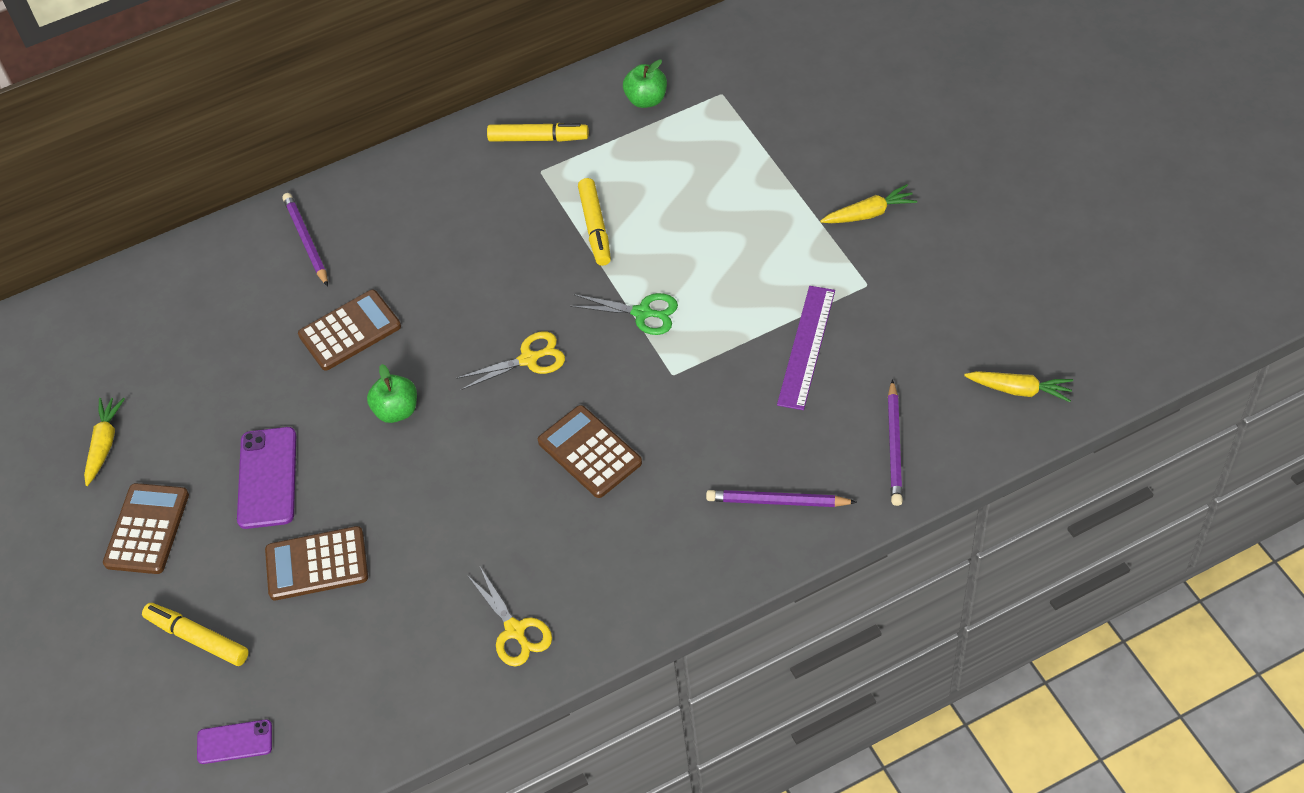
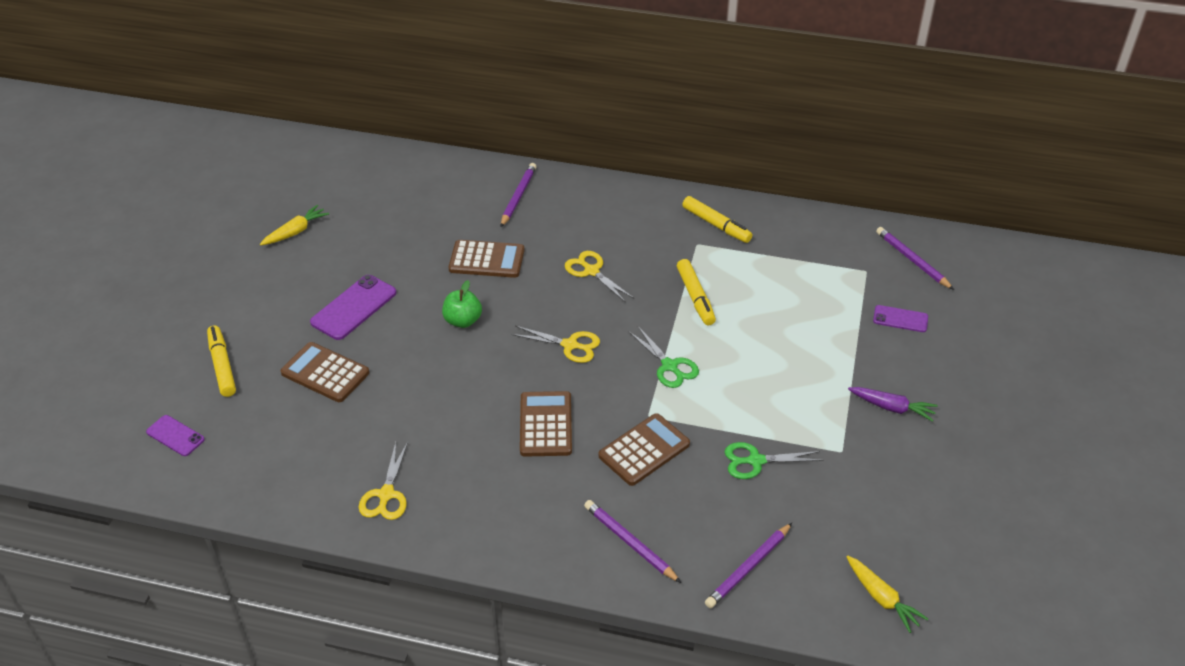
camera: 35 degrees right, 10 degrees down
(147, 529) = (265, 290): brown calculator -> brown calculator (644, 450)
(468, 269) = (591, 271): none -> yellow scissors
(595, 227) = (695, 297): yellow marker -> yellow marker turned 45 degrees counterclockwise
(646, 100) = (811, 244): green apple -> none
(751, 55) = (912, 260): none -> purple pencil
(796, 122) = (900, 319): none -> purple phone
(806, 347) = (755, 461): purple ruler -> green scissors
(869, 213) = (891, 407): yellow carrot -> purple carrot

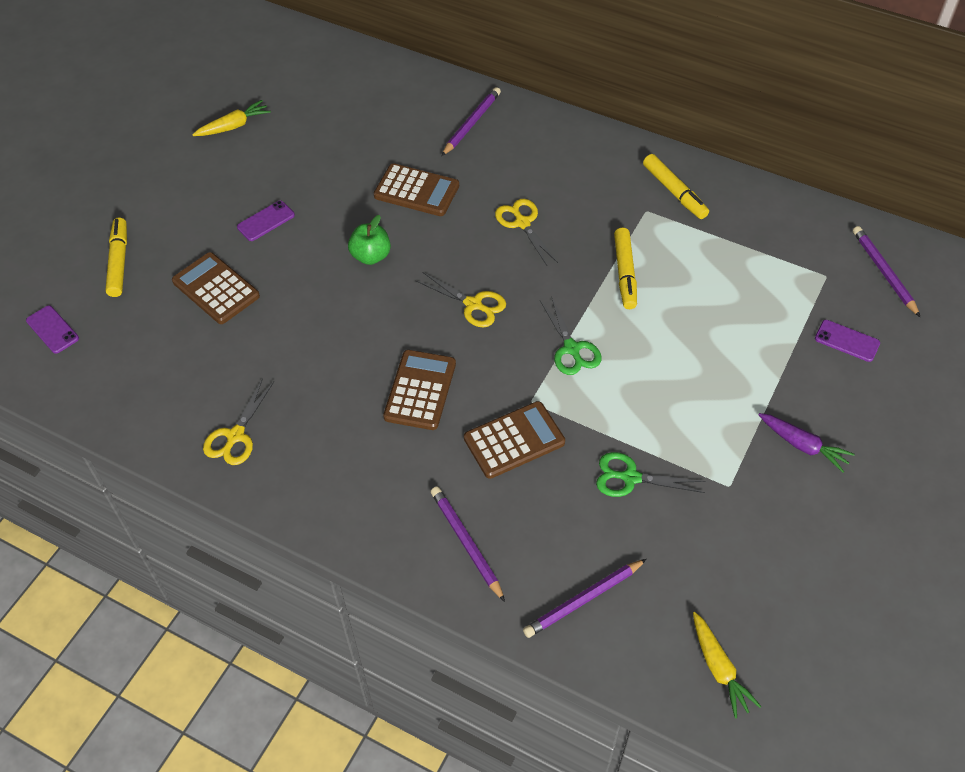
camera: 15 degrees right, 10 degrees up
(354, 307) = (266, 221): purple phone -> purple phone, size x0.60

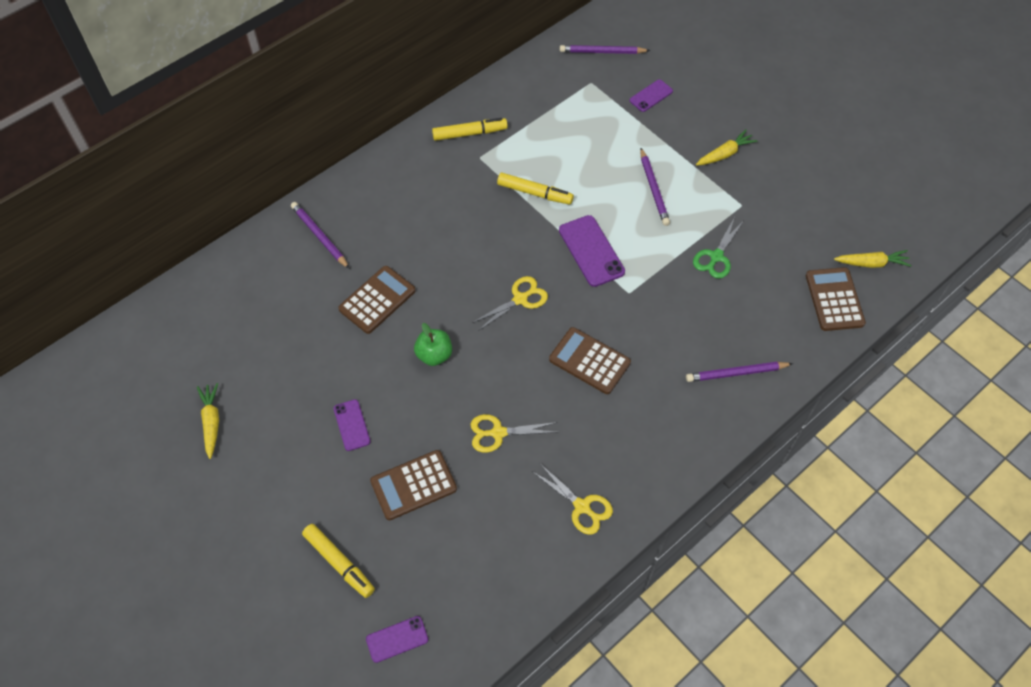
camera: 70 degrees left, 5 degrees up
(119, 262) = (339, 563): yellow marker -> yellow marker turned 150 degrees counterclockwise
(514, 440) = (659, 315): brown calculator -> brown calculator (834, 299)
(522, 223) = (451, 239): yellow scissors -> yellow scissors (498, 433)
(571, 349) = (591, 251): green scissors -> purple phone
(583, 600) = (802, 318): purple pencil -> purple pencil (653, 189)
(802, 445) = (724, 154): purple carrot -> yellow carrot

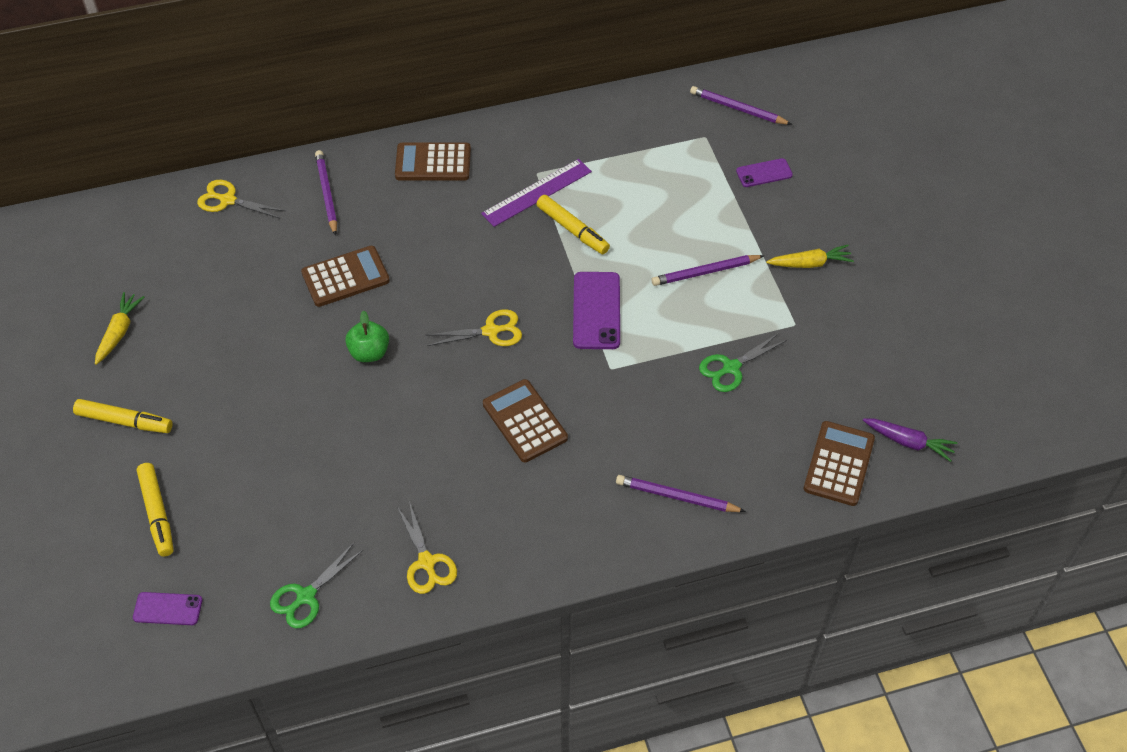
camera: 25 degrees right, 5 degrees down
(352, 425) = (248, 388): purple phone -> none
(413, 485) = (272, 470): brown calculator -> brown calculator (433, 163)
(469, 133) = (541, 145): yellow marker -> yellow marker (125, 421)
(489, 173) = (537, 192): none -> purple ruler
(498, 433) = (386, 454): yellow scissors -> yellow scissors (228, 200)
(503, 577) = (306, 596): none -> green scissors
(653, 189) = (705, 272): purple pencil -> purple pencil turned 60 degrees clockwise
(871, 263) = (908, 442): yellow carrot -> purple carrot

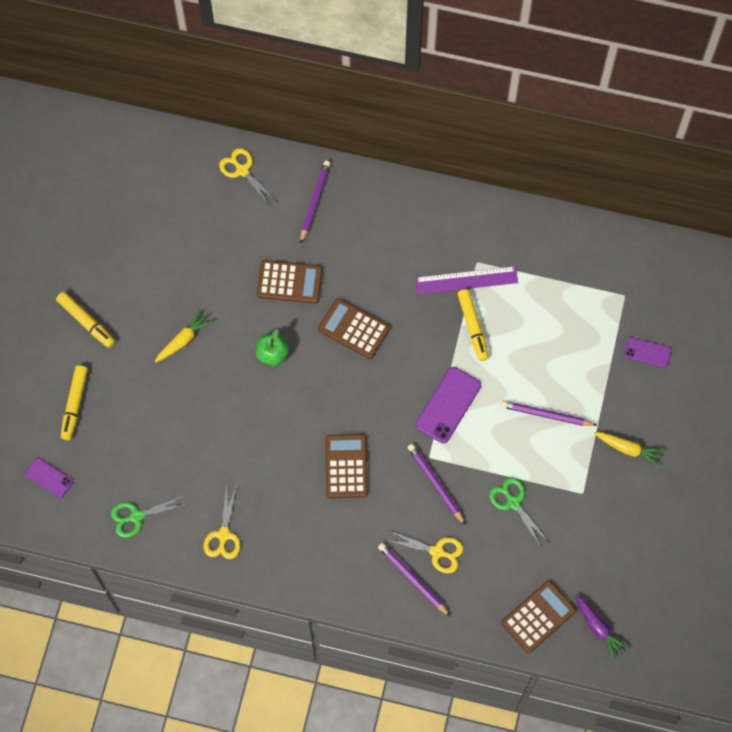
camera: 30 degrees right, 15 degrees up
(119, 332) = (115, 247): yellow carrot -> yellow carrot (183, 340)
(433, 163) = (406, 213): brown calculator -> brown calculator (354, 329)
(491, 331) = (364, 382): yellow scissors -> yellow scissors (437, 552)
(731, 368) = (513, 502): green scissors -> green scissors turned 60 degrees clockwise
(737, 108) = (667, 282): purple pencil -> purple pencil (435, 483)

